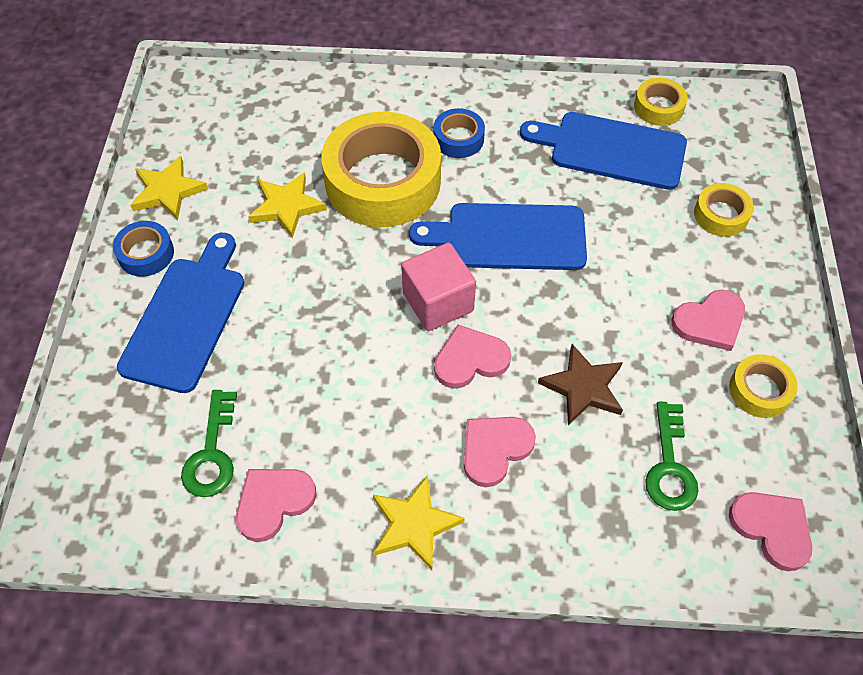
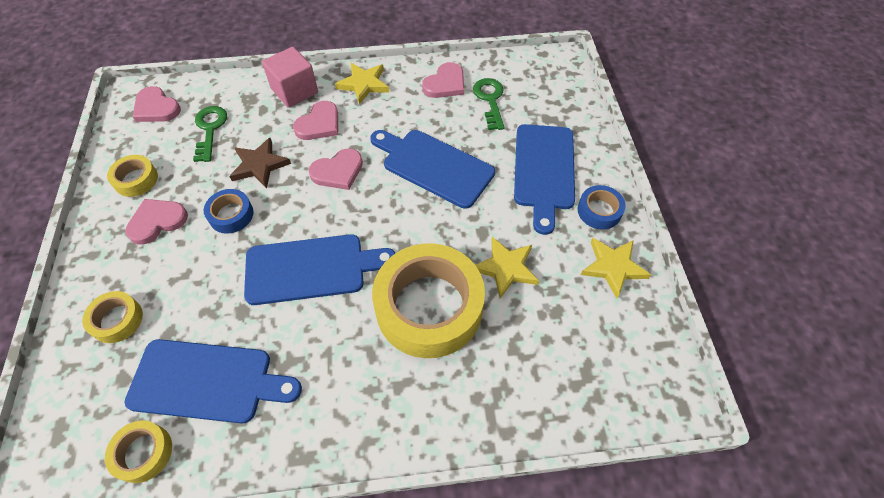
camera: 170 degrees right, 0 degrees up
(334, 347) = (434, 166): none -> blue cutting board
(438, 302) = (365, 207): pink cube -> pink cube (294, 91)
(458, 139) = (364, 369): blue tape -> blue tape (231, 215)

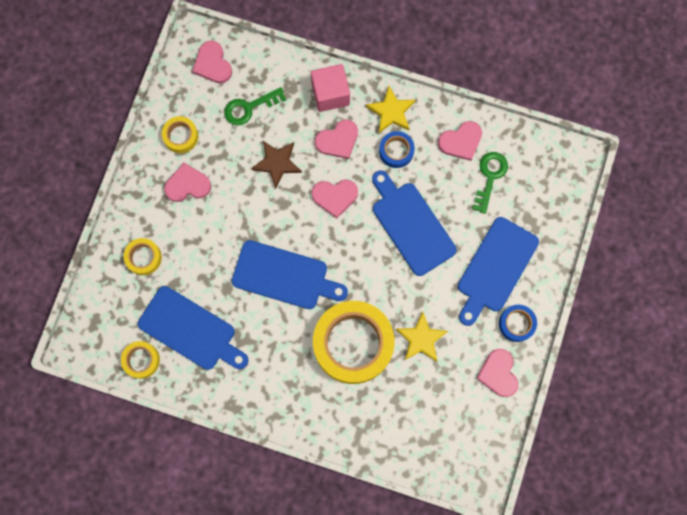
camera: 25 degrees right, 20 degrees up
(210, 129) = (249, 108): green key -> green key turned 135 degrees counterclockwise
(231, 215) = (242, 202): blue tape -> blue tape (396, 151)
(613, 267) = (498, 373): yellow star -> pink heart

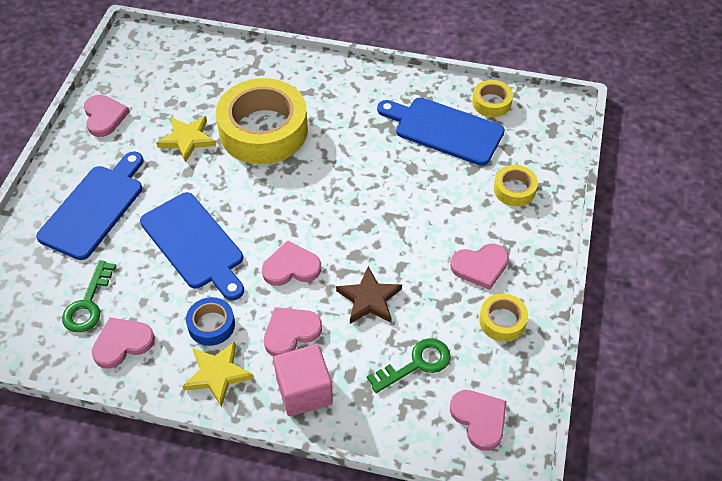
camera: 175 degrees right, 25 degrees down
(284, 276) = (346, 184): blue cutting board -> none
(516, 324) = (77, 159): blue tape -> none

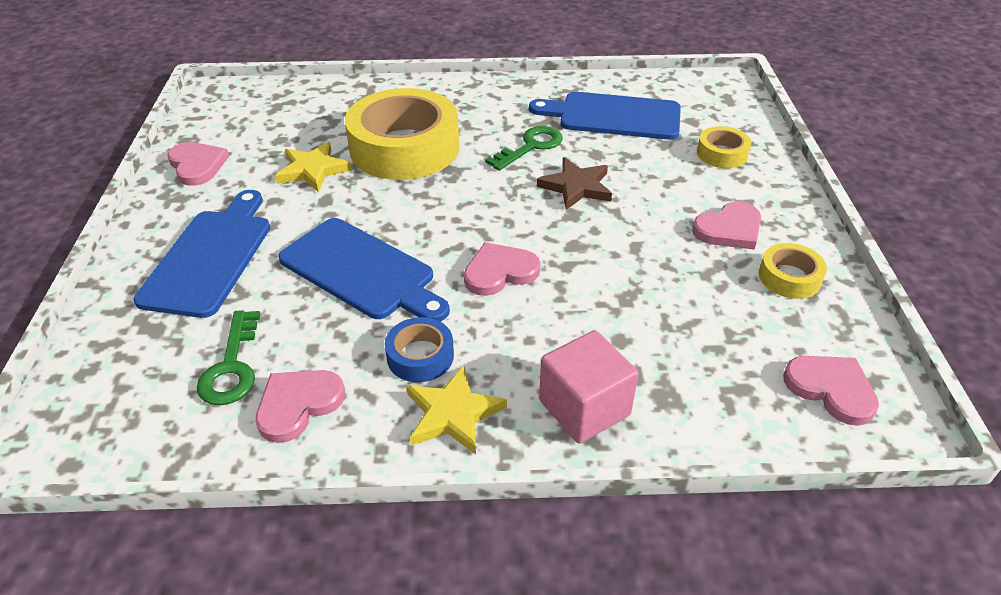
camera: 15 degrees left, 10 degrees down
(290, 332) = (532, 342): pink heart -> none
(369, 299) = (615, 286): brown star -> brown star (576, 187)
(416, 364) = (714, 344): green key -> green key (531, 146)
(491, 103) = (650, 87): yellow tape -> none

